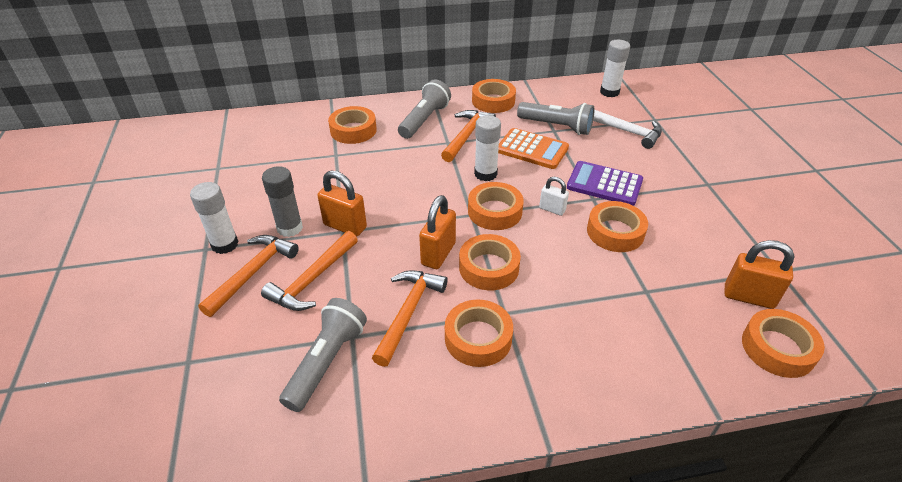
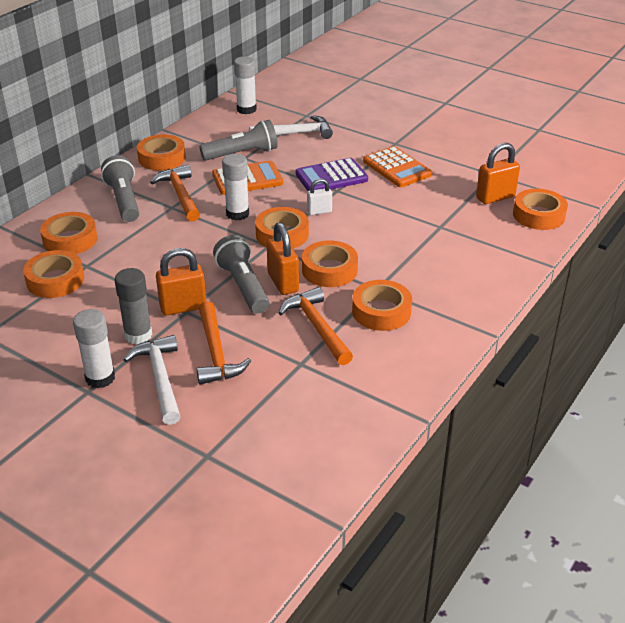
camera: 45 degrees left, 5 degrees down
(253, 273) = (160, 378): orange hammer -> white hammer
(327, 362) = (307, 386): grey flashlight -> grey flashlight (243, 286)
(615, 232) = (378, 203): orange tape -> orange tape (55, 280)
(678, 208) = (397, 168): none -> orange calculator

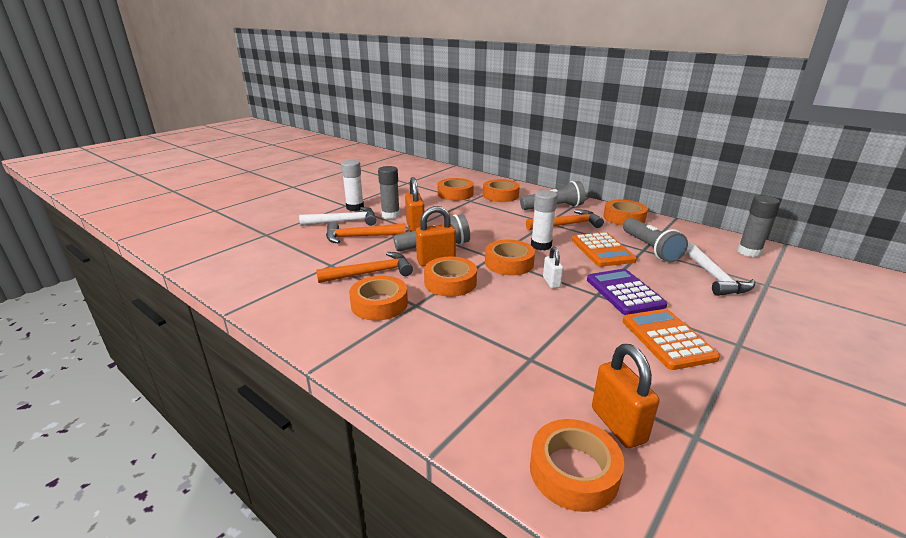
camera: 95 degrees right, 10 degrees down
(246, 109) = (749, 252): white glue stick -> grey glue stick
(397, 168) = (667, 339): orange calculator -> orange calculator turned 105 degrees clockwise

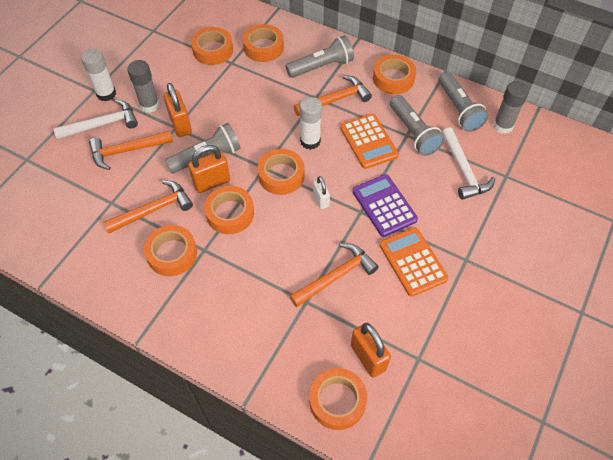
camera: 10 degrees left, 30 degrees up
(569, 341) = (336, 276): none -> orange hammer
(696, 239) = (458, 109): none -> grey flashlight

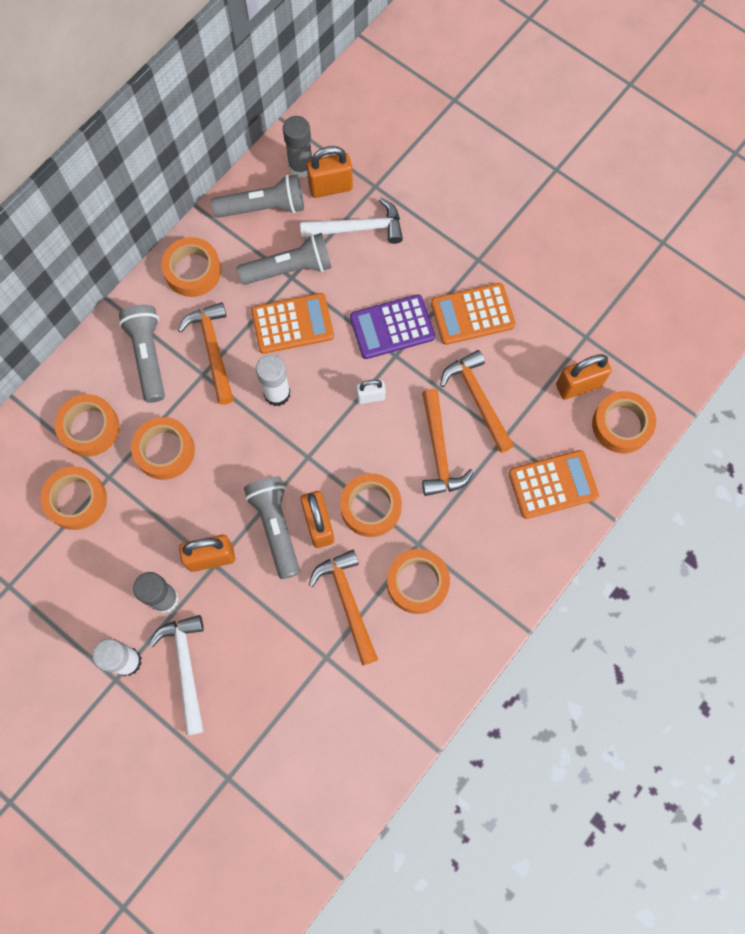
camera: 80 degrees left, 15 degrees up
(127, 151) = (242, 633): orange hammer -> orange hammer (439, 451)
(269, 346) = (552, 484): none -> orange calculator
(281, 175) = (324, 437): orange tape -> orange tape (165, 451)
(492, 147) = (330, 187): none -> orange padlock

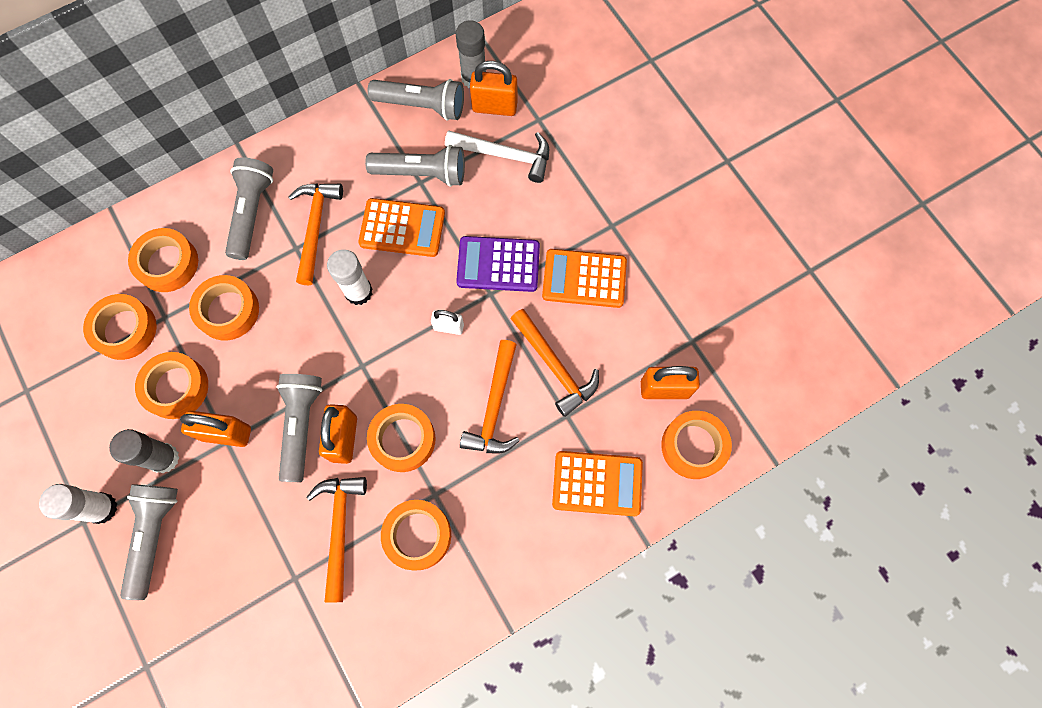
camera: 20 degrees right, 0 degrees up
(186, 667) = (154, 536): white hammer -> grey flashlight
(193, 271) = (329, 145): orange tape -> orange tape (176, 387)
(477, 399) = (555, 367): orange hammer -> orange hammer turned 150 degrees clockwise

